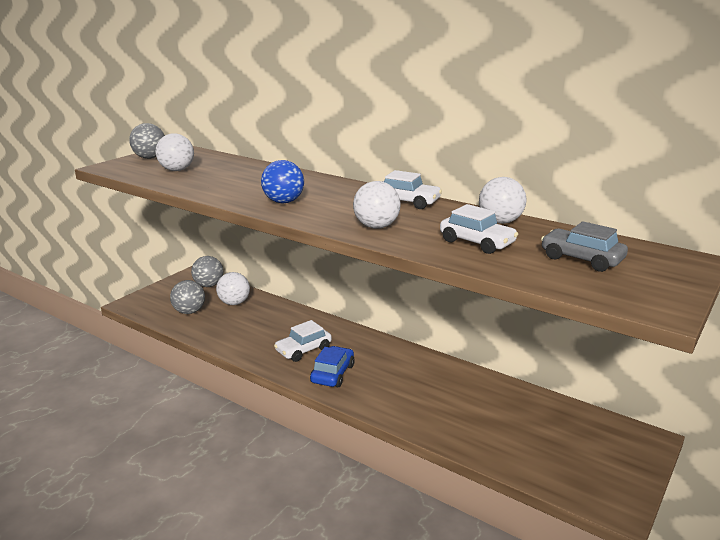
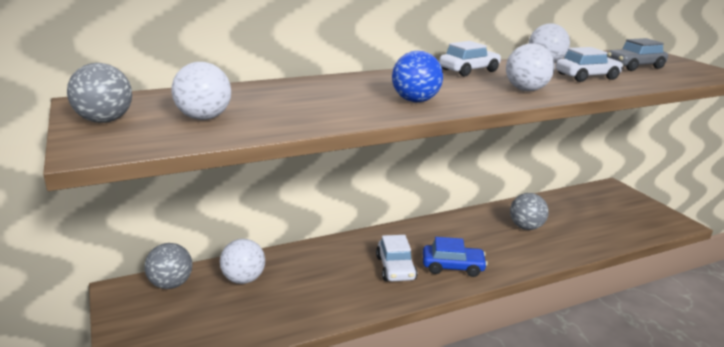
camera: 60 degrees left, 0 degrees up
(189, 312) = (223, 318): grey ball -> grey ball (526, 227)
(332, 374) = (453, 267): blue car -> blue car turned 135 degrees clockwise

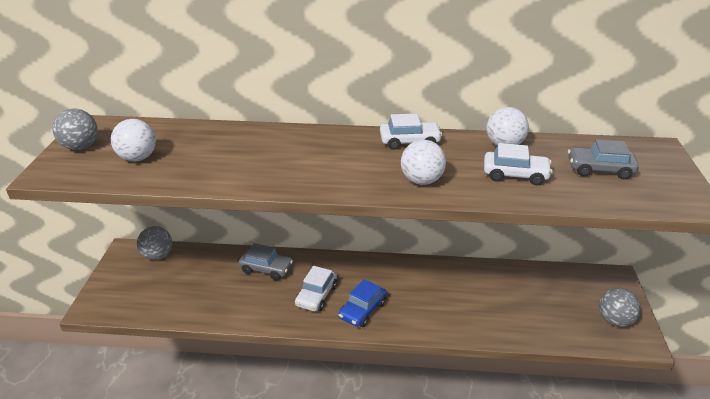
camera: 30 degrees right, 10 degrees up
(243, 279) = (204, 268): white ball -> none
(317, 260) = (266, 269): none -> grey car
(415, 101) = (304, 173): blue ball -> none
(453, 267) = (362, 310): blue car -> blue car turned 90 degrees clockwise
(526, 227) = (469, 294): grey ball -> grey ball (614, 320)

